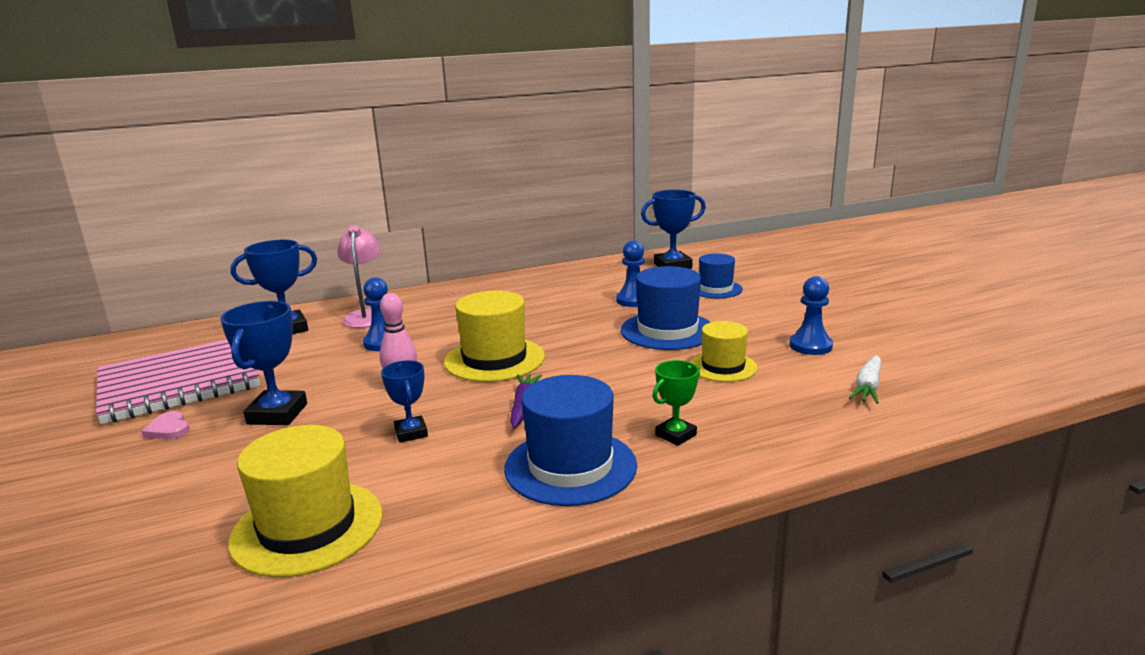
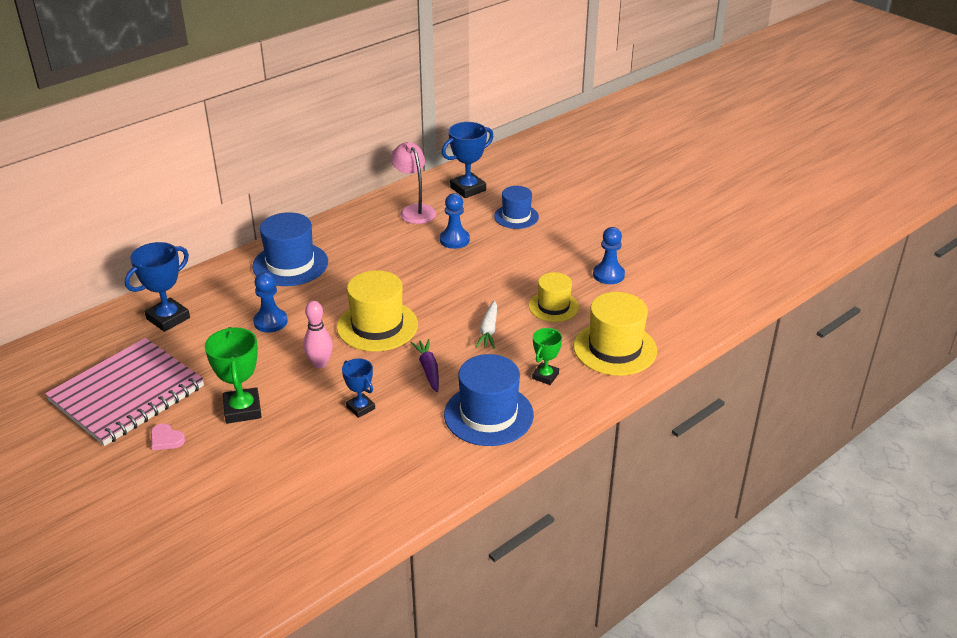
camera: 20 degrees left, 15 degrees up
(277, 414) = (242, 409): blue trophy -> green trophy
(307, 527) = (345, 493): yellow hat -> yellow hat (615, 348)
(366, 315) = (229, 291): pink lamp -> pink lamp (414, 210)
(667, 330) = (497, 273): blue hat -> blue hat (290, 264)
(867, 387) = (656, 311): white carrot -> white carrot (488, 330)

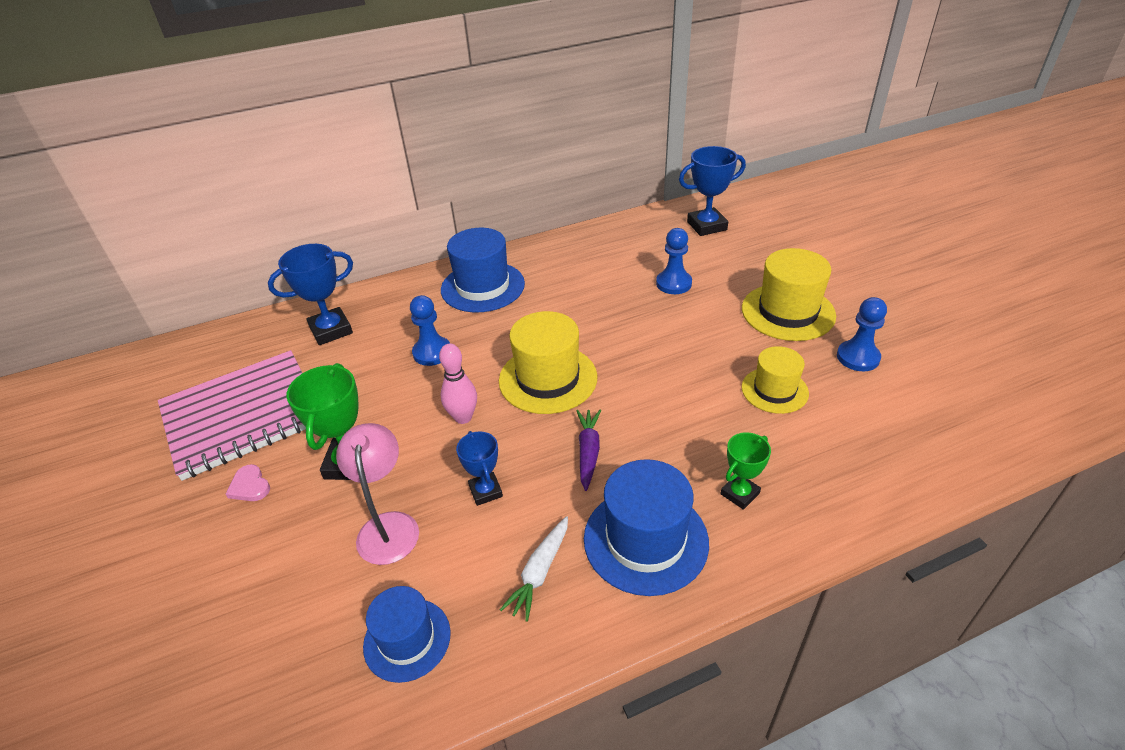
camera: 20 degrees right, 5 degrees up
(414, 210) = (639, 243): pink lamp -> pink lamp (388, 526)
(488, 330) = (681, 409): white carrot -> white carrot (539, 572)
(516, 216) = (755, 265): blue hat -> blue hat (407, 639)
(615, 348) = (848, 469): yellow hat -> yellow hat (788, 312)

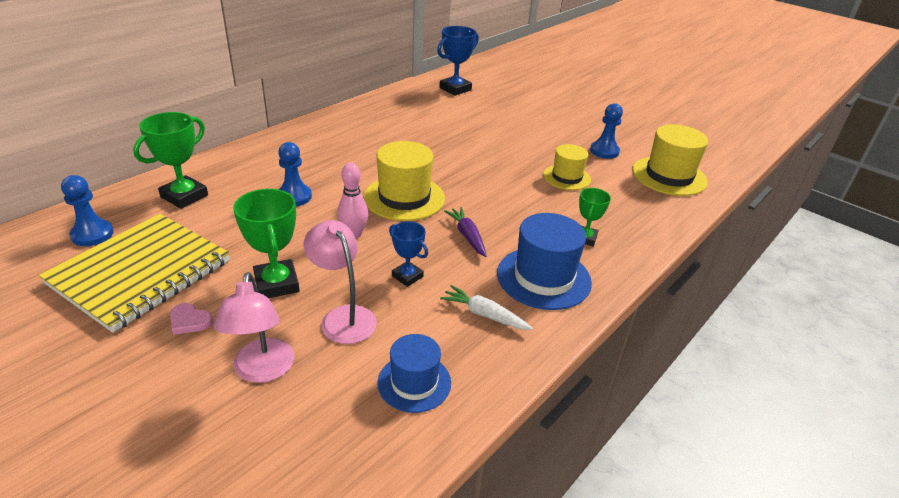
camera: 30 degrees left, 5 degrees down
(243, 415) = (140, 272): pink notebook -> yellow notebook
(275, 569) = (262, 371): none -> pink lamp
(331, 330) = (184, 196): blue trophy -> green trophy
(482, 287) = (306, 147): blue hat -> none
(539, 572) = (484, 314): white carrot -> white carrot turned 120 degrees clockwise
(673, 283) = (456, 126): blue pawn -> blue pawn (92, 234)
(788, 312) = (544, 132): yellow hat -> yellow hat (669, 176)

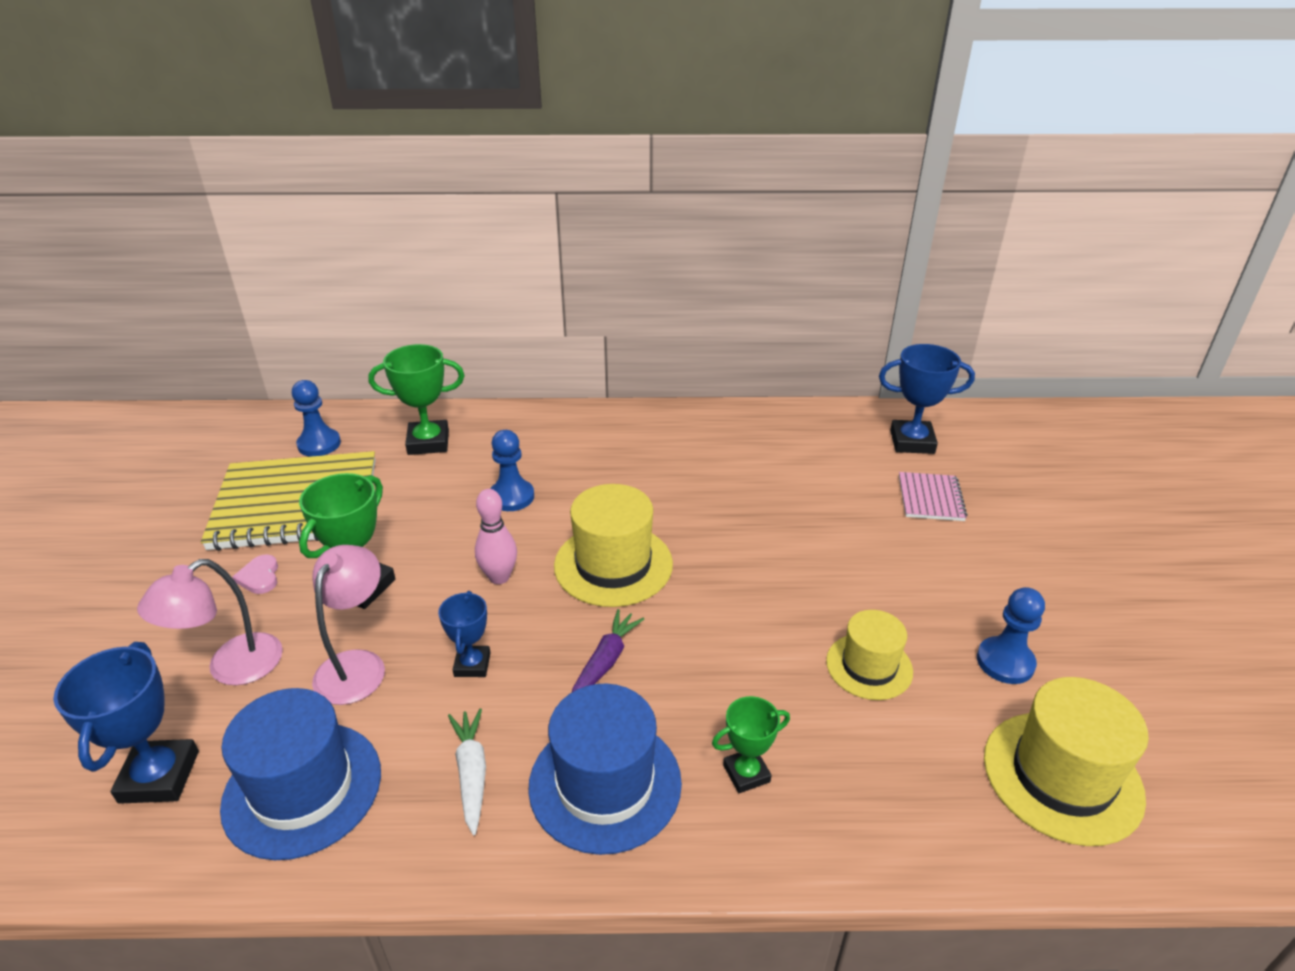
camera: 50 degrees right, 0 degrees up
(317, 446) = (159, 776): none -> blue trophy
(414, 382) = (302, 788): blue hat -> blue hat, size x1.58
(495, 107) = (930, 498): none -> pink notebook

